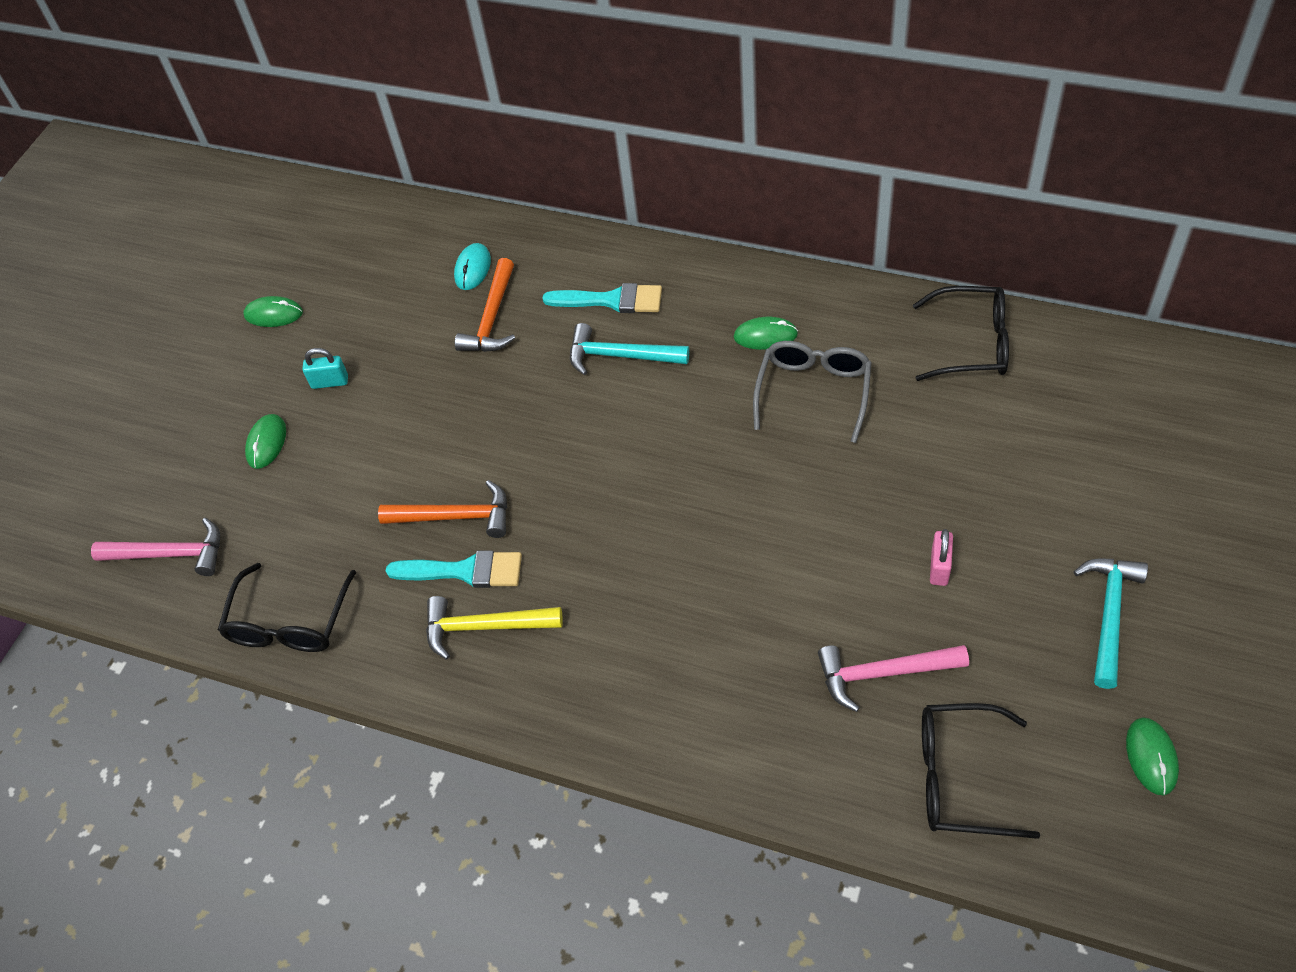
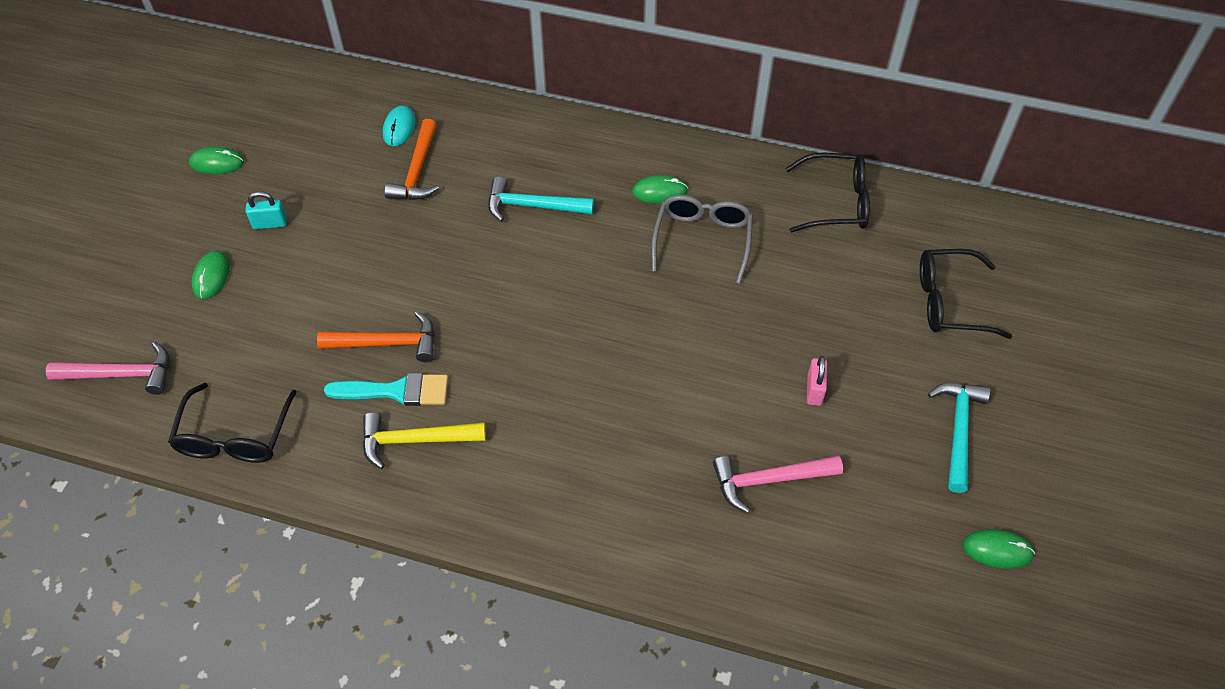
camera: 10 degrees left, 0 degrees up
(611, 300) = (523, 158): turquoise brush -> none
(959, 778) = (836, 569): black glasses -> black glasses (949, 302)
(1151, 757) = (997, 550): green mouse -> green mouse turned 75 degrees counterclockwise

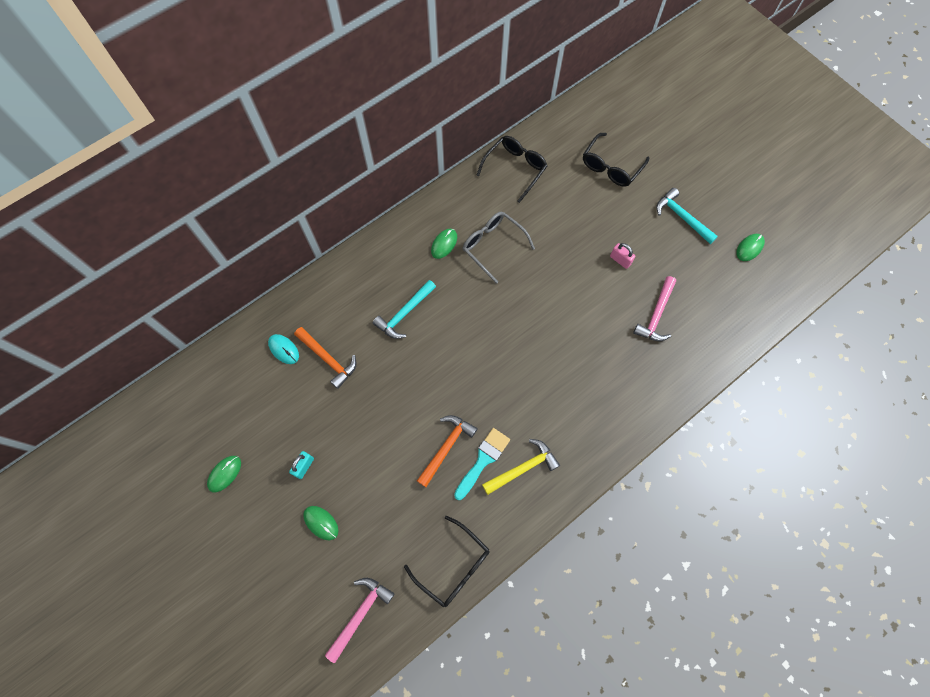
camera: 55 degrees left, 15 degrees up
(416, 440) = (522, 468): yellow hammer -> yellow hammer turned 150 degrees counterclockwise

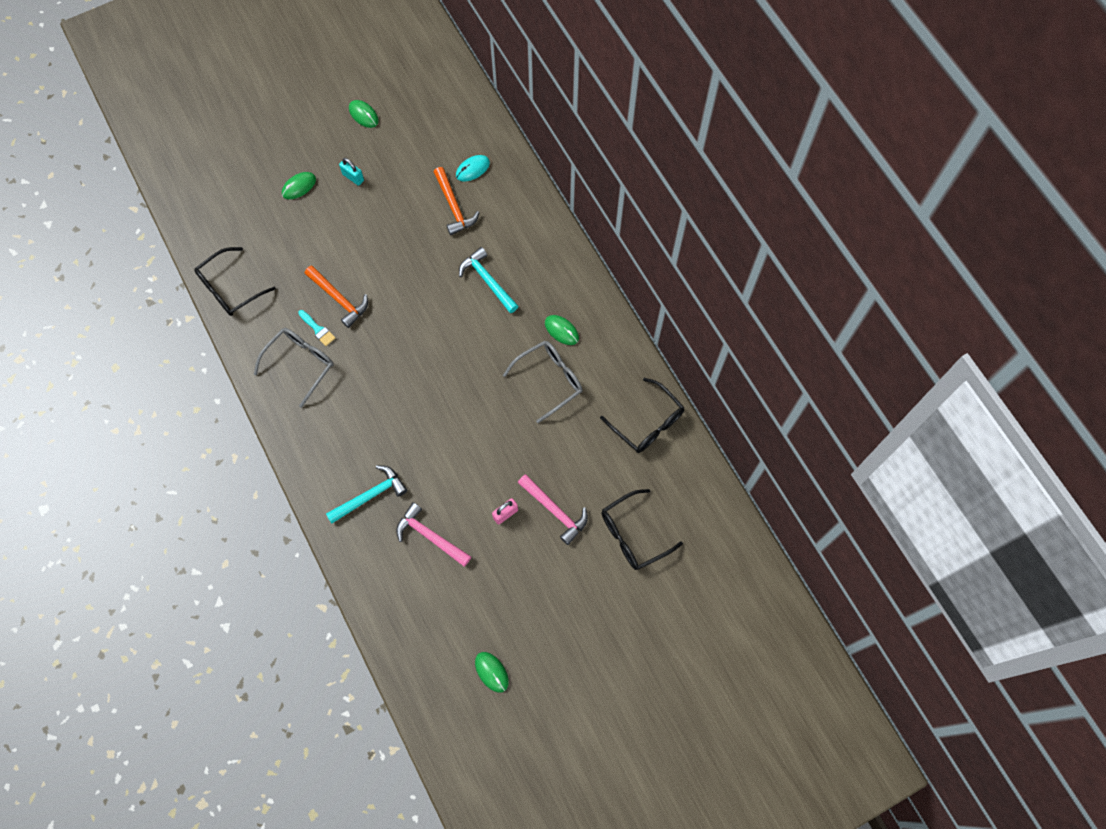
camera: 100 degrees right, 0 degrees up
(328, 359) = (454, 206): orange hammer -> orange hammer turned 75 degrees counterclockwise
(360, 614) = (214, 209): pink hammer -> pink hammer (555, 510)
(483, 460) = (317, 329): turquoise brush -> turquoise brush, size x0.61
(522, 468) = (301, 364): yellow hammer -> grey glasses
(611, 167) = (633, 535): black glasses -> black glasses turned 75 degrees counterclockwise
(682, 217) = (548, 602): turquoise hammer -> turquoise hammer (370, 495)

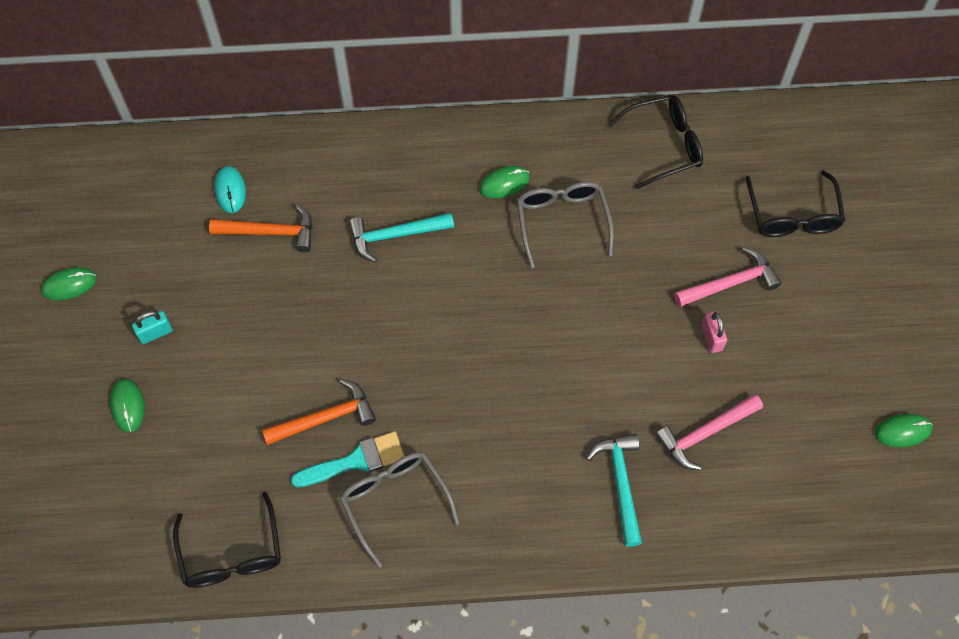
camera: 65 degrees left, 5 degrees down
(317, 329) = (355, 461): turquoise brush -> turquoise brush, size x1.63

